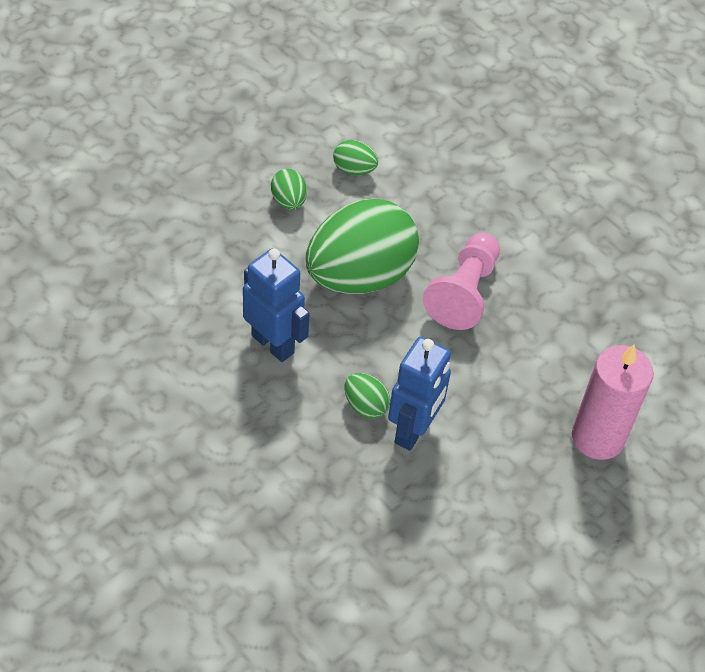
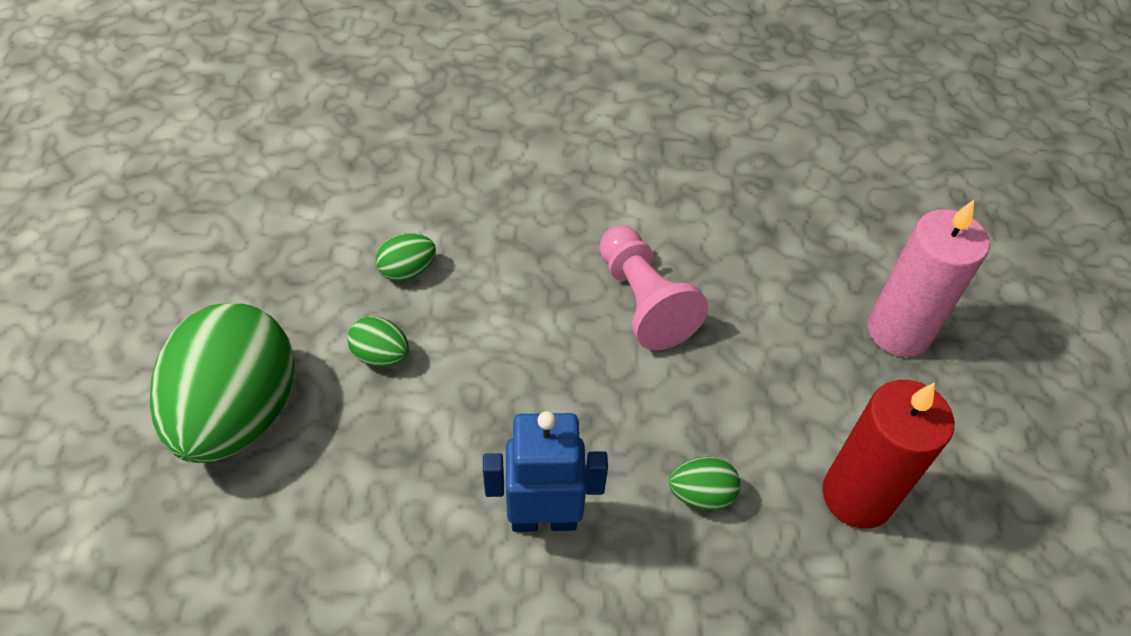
camera: 45 degrees left, 0 degrees up
(359, 276) = (538, 369): green egg -> green egg (238, 413)
(413, 430) = (768, 475): blue robot -> none
(448, 483) = (857, 496): none -> red candle

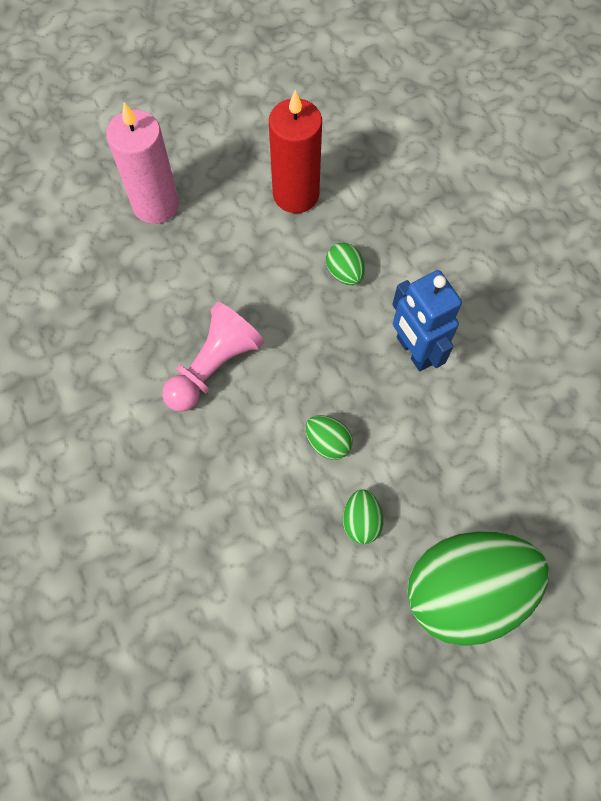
camera: 115 degrees left, 15 degrees up
(407, 270) = (276, 550): green egg -> green egg (328, 442)

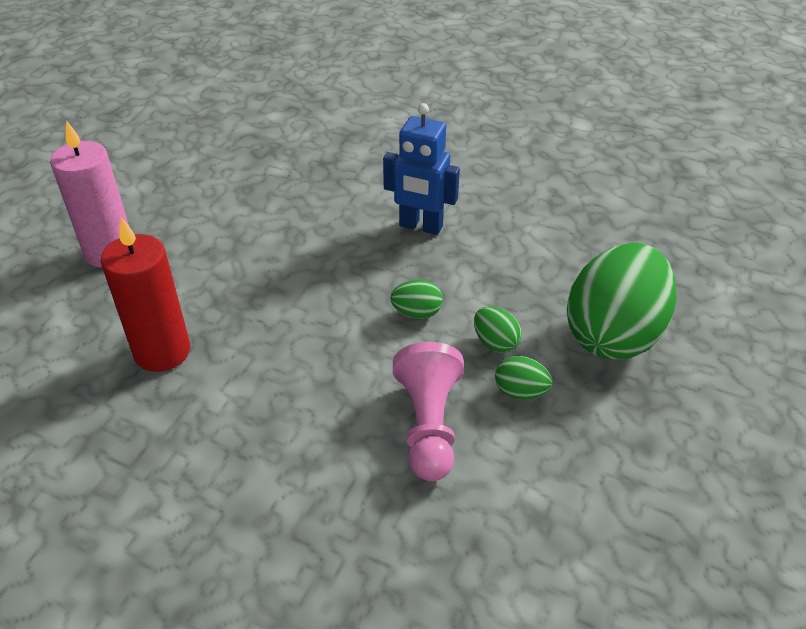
camera: 40 degrees left, 25 degrees down
(214, 366) = (271, 322): pink pawn -> pink pawn (429, 425)
(296, 194) = (230, 189): red candle -> red candle (162, 351)
(344, 273) = (319, 212): green egg -> green egg (520, 392)

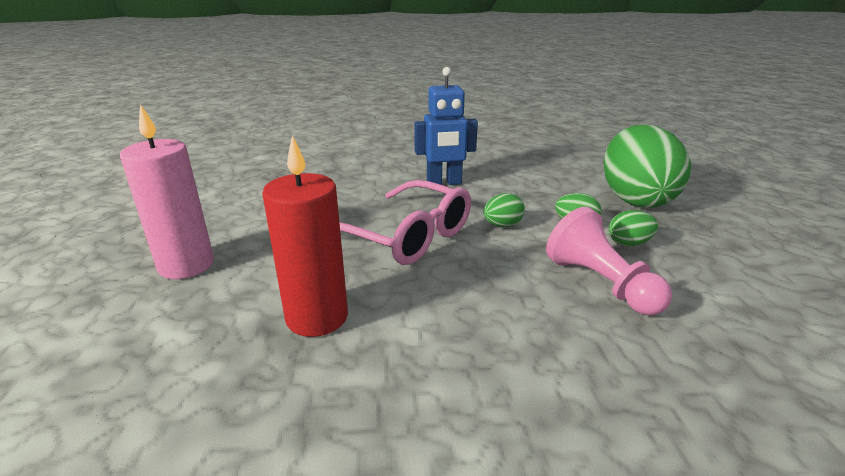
camera: 30 degrees left, 15 degrees down
(310, 289) = (405, 236): none -> pink glasses

